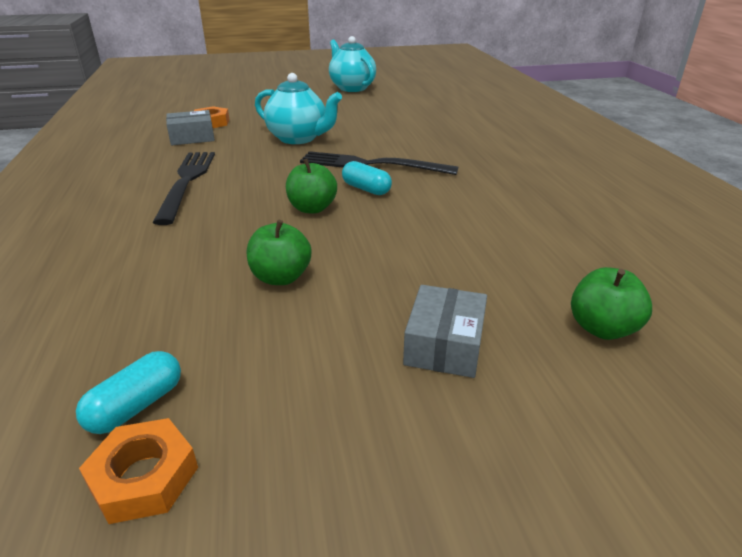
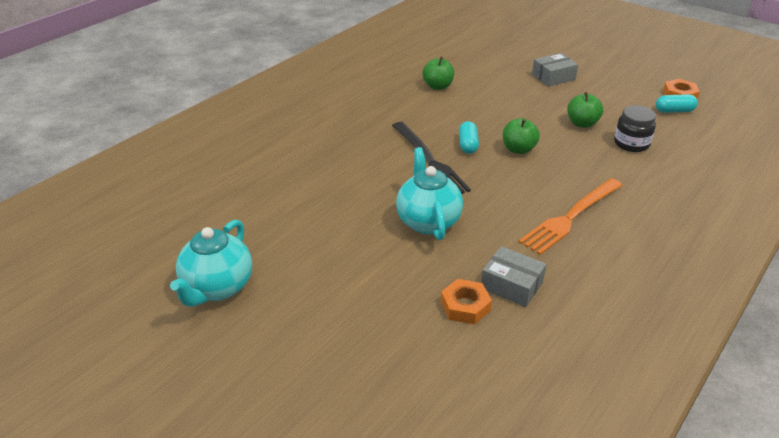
camera: 130 degrees left, 5 degrees up
(179, 284) = (631, 144): none -> black jar
(187, 182) = (570, 217): black fork -> orange fork
(602, 328) = (495, 56): green apple -> green apple (438, 86)

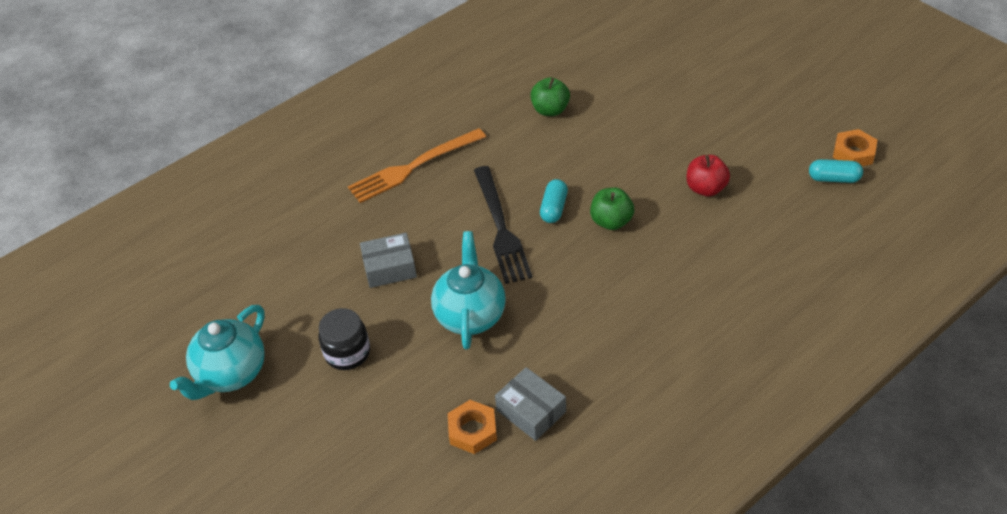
camera: 15 degrees right, 10 degrees up
(553, 77) = (702, 106): grey box -> grey box (390, 268)
(570, 217) = (632, 328): orange fork -> orange fork (413, 167)
(582, 124) = (706, 188): green apple -> red apple
(631, 144) = (753, 227): black jar -> black jar (347, 353)

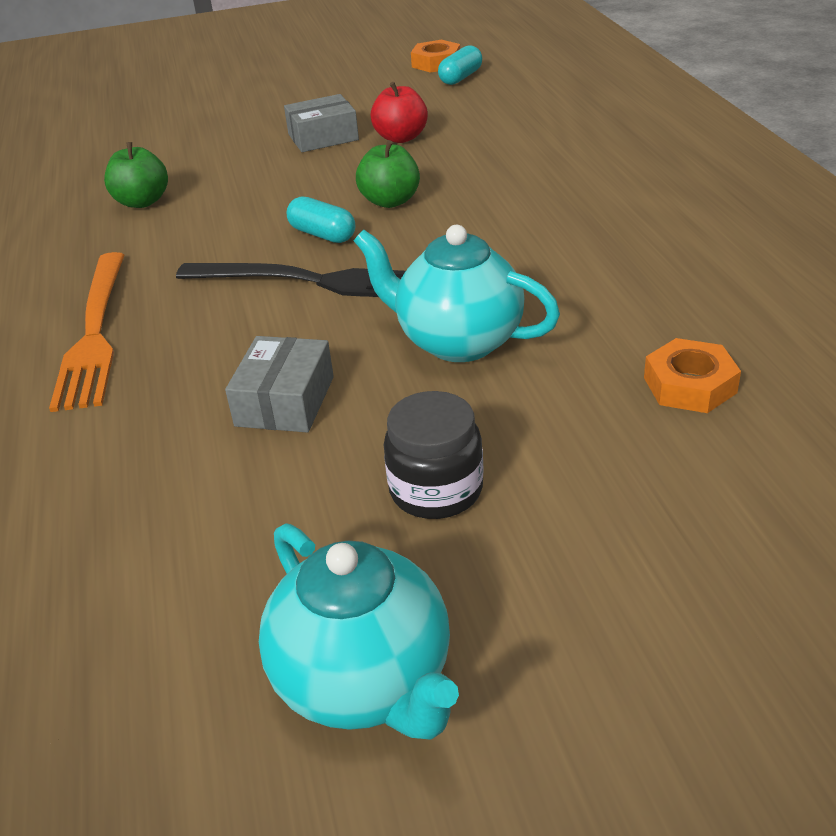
camera: 65 degrees left, 10 degrees down
(531, 411) = (679, 325): grey box -> grey box (323, 137)

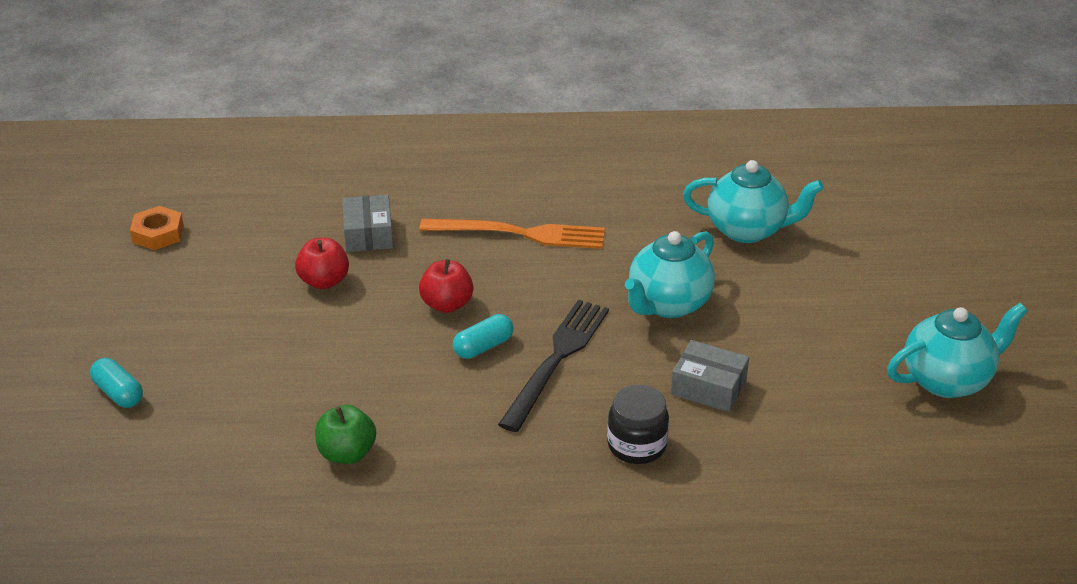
camera: 80 degrees left, 0 degrees up
(94, 333) = (579, 483): orange fork -> orange fork (520, 234)
(323, 137) = (284, 326): grey box -> grey box (368, 234)
(390, 201) = (447, 304): green apple -> red apple
(436, 490) = (814, 336): black jar -> black jar (636, 445)
(461, 77) = (212, 226): turquoise capsule -> turquoise capsule (119, 393)
(689, 385) = (747, 230): orange nut -> turquoise teapot

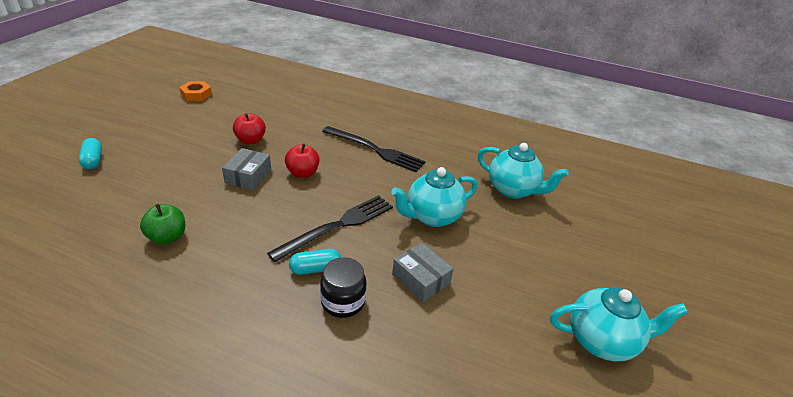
camera: 20 degrees right, 0 degrees up
(368, 234) = (295, 125): grey box -> grey box (248, 176)
(483, 347) = (302, 203): turquoise capsule -> turquoise capsule (315, 269)
(520, 234) = (375, 150): orange fork -> black fork

